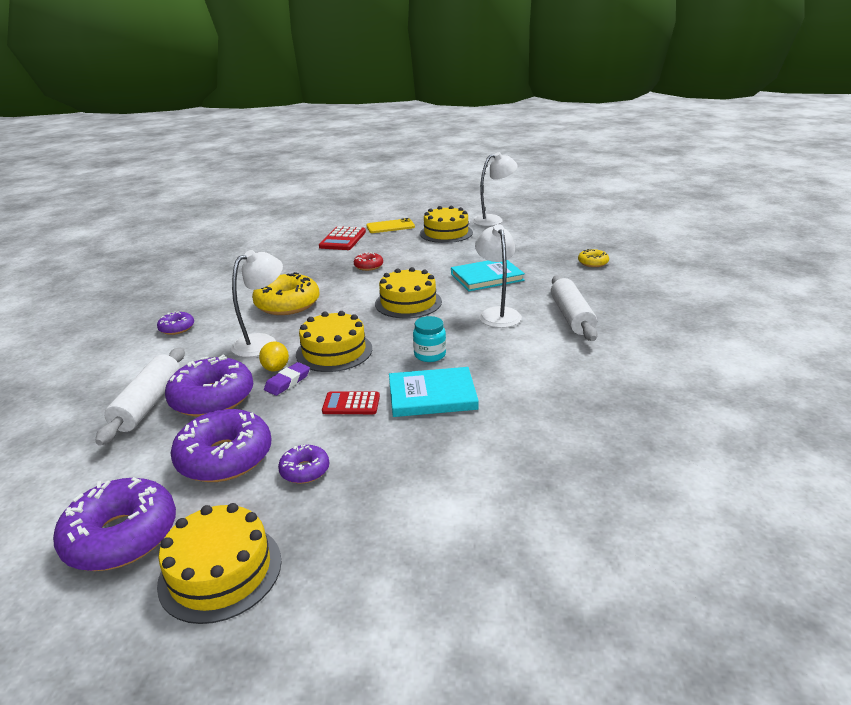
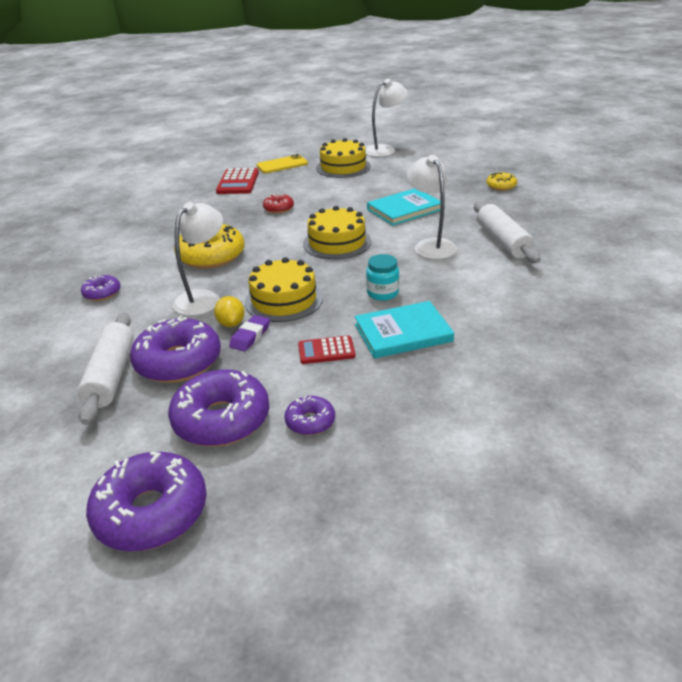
camera: 10 degrees left, 5 degrees up
(220, 571) = (272, 530): yellow cake -> none

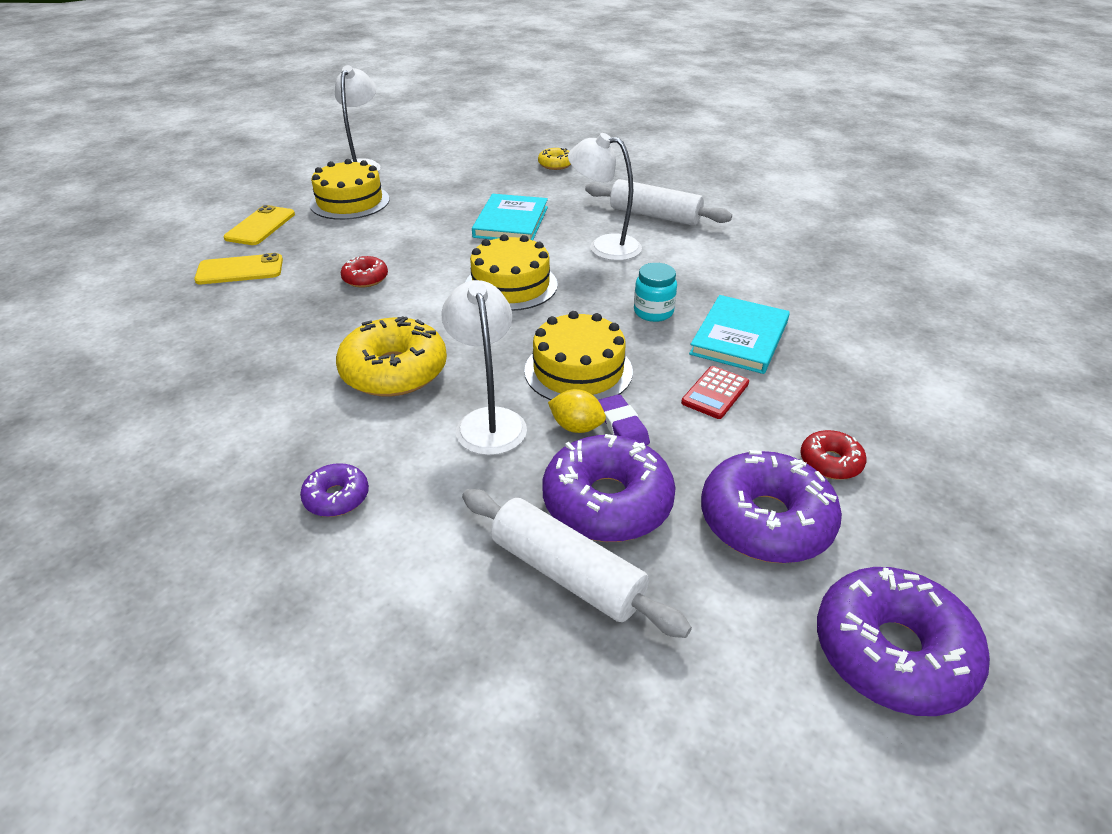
camera: 50 degrees left, 5 degrees up
(238, 182) = (240, 270): red calculator -> yellow phone
(310, 421) = (830, 462): purple donut -> red donut

